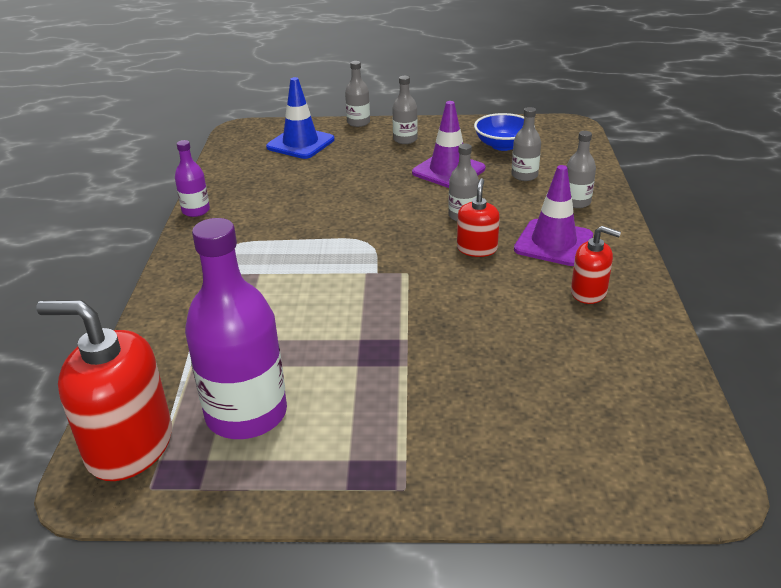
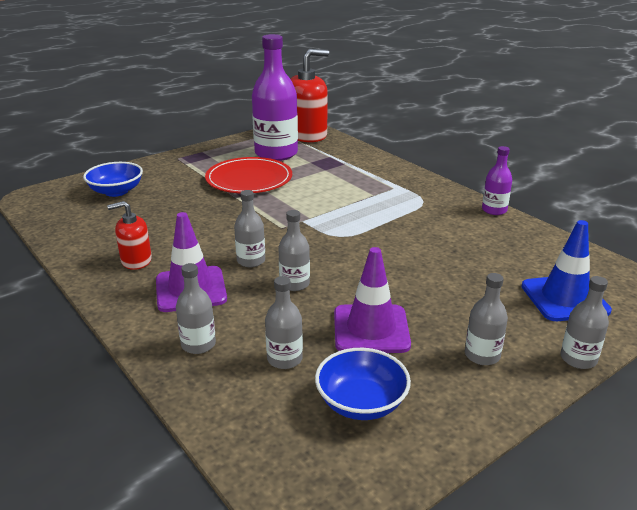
camera: 140 degrees right, 5 degrees down
(354, 369) = (249, 179): none -> red plate
(477, 249) = (251, 261): red soap dispenser -> grey bottle
(560, 433) = (116, 191): none -> blue bowl

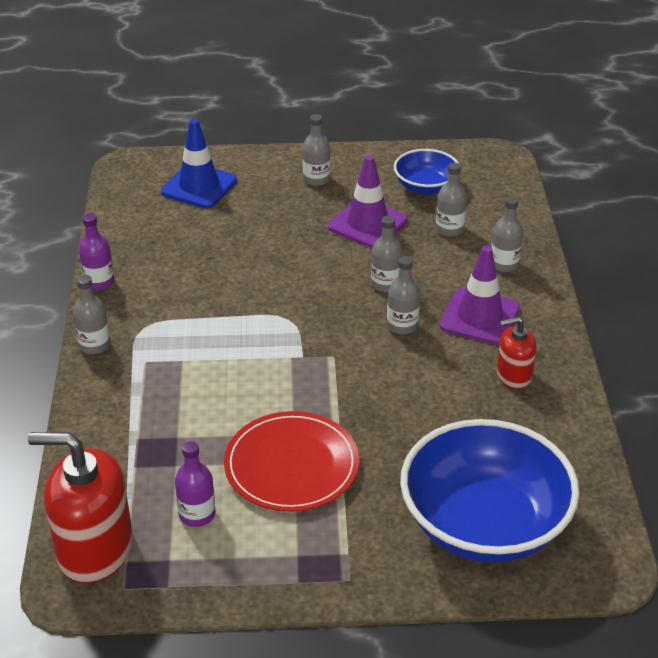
camera: 145 degrees left, 10 degrees up
(116, 191) = (484, 523): blue bowl -> blue bowl, size x1.94
(136, 261) = (513, 375): red soap dispenser -> red soap dispenser turned 150 degrees clockwise
(276, 154) = (197, 514): purple bottle -> purple bottle, size x0.49
(578, 359) = (261, 154): grey bottle -> grey bottle (94, 345)

